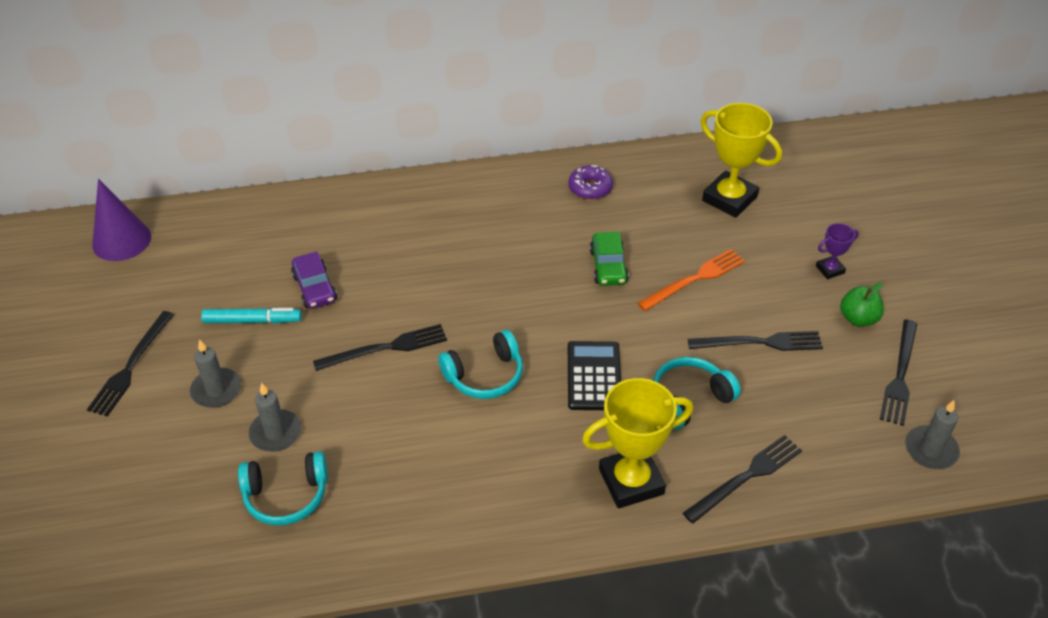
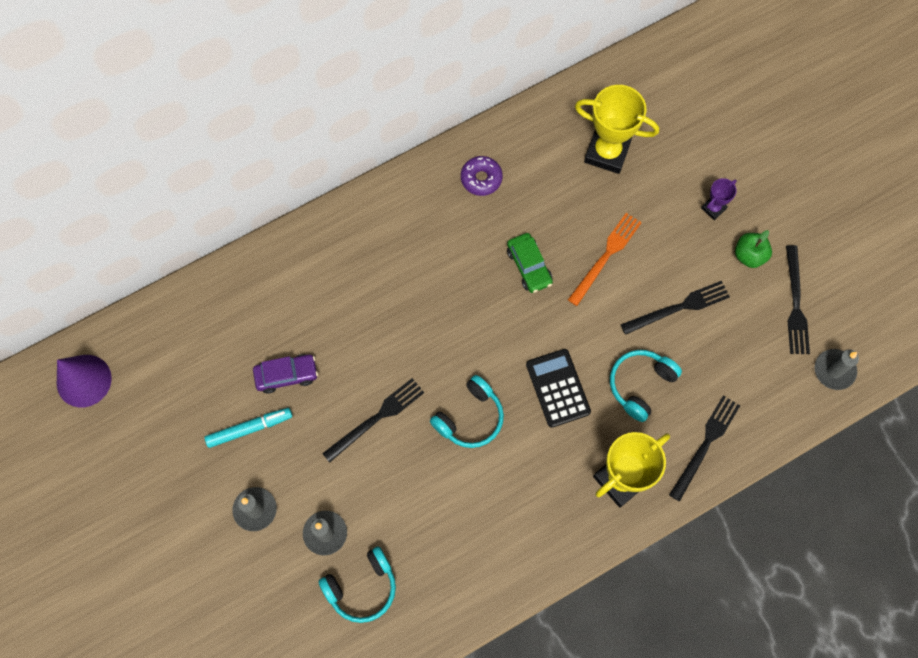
camera: 20 degrees left, 25 degrees up
(131, 366) = (169, 511): black fork -> none
(315, 288) = (286, 375): purple car -> purple car turned 60 degrees counterclockwise

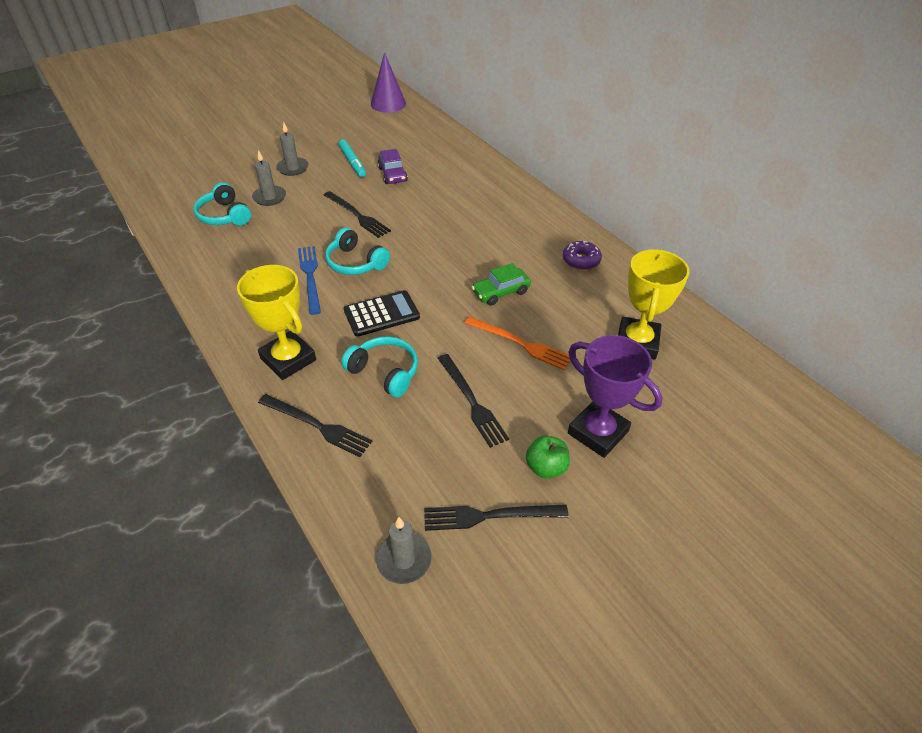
camera: 85 degrees right, 25 degrees down
(492, 467) = (310, 276): none -> blue fork
(713, 208) = (597, 432): purple trophy -> purple trophy, size x2.06

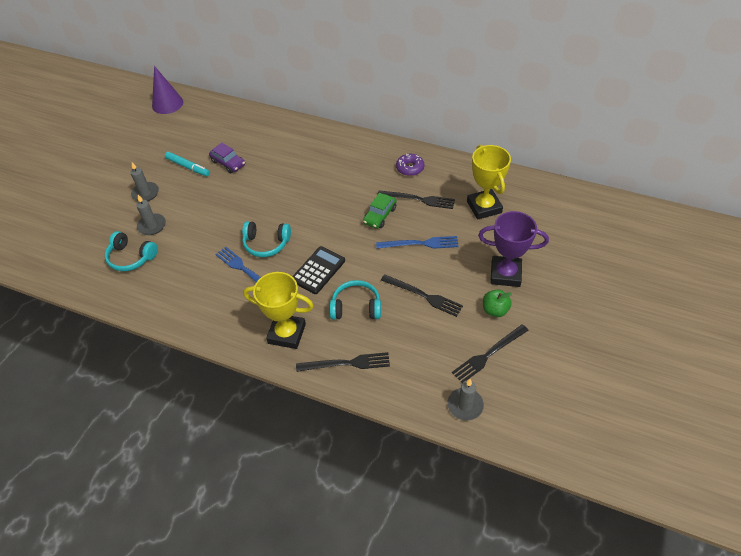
camera: 30 degrees left, 5 degrees up
(357, 215) = (233, 208): black fork -> black fork (419, 199)
(520, 344) = (420, 243): orange fork -> blue fork

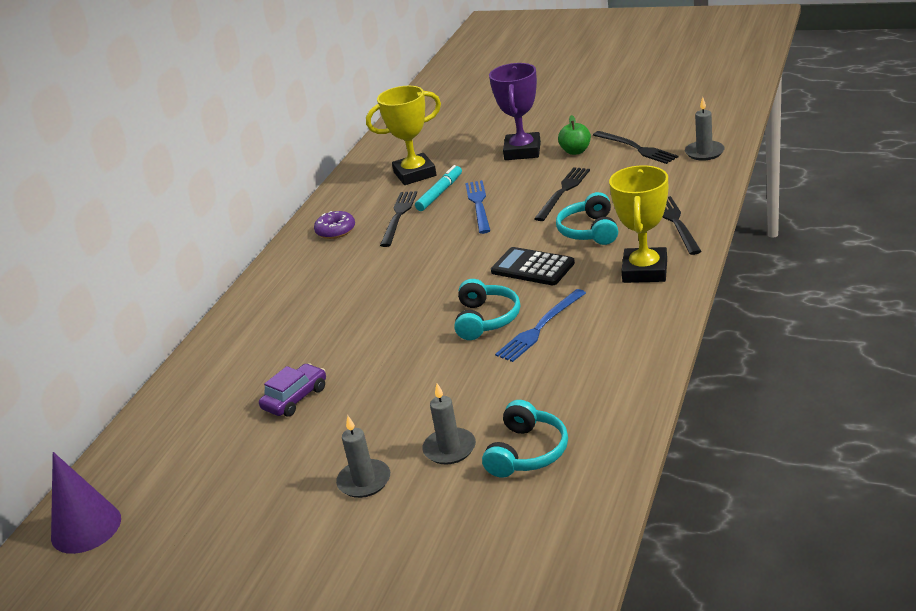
camera: 90 degrees left, 20 degrees down
(188, 167) = (297, 445): turquoise marker -> turquoise marker (439, 193)
(380, 215) = (428, 239): green car -> none

